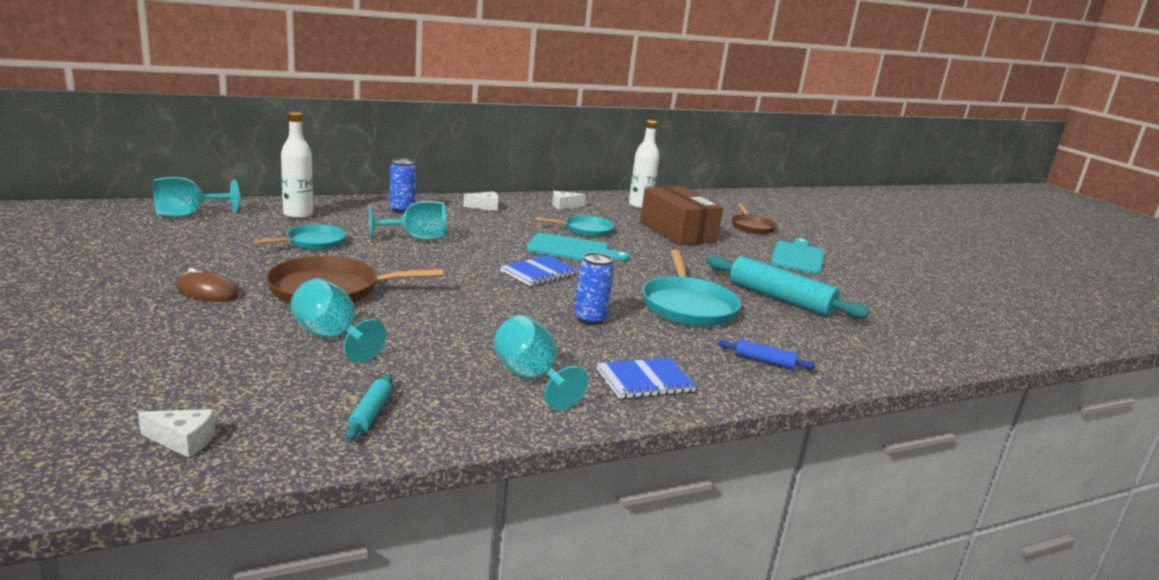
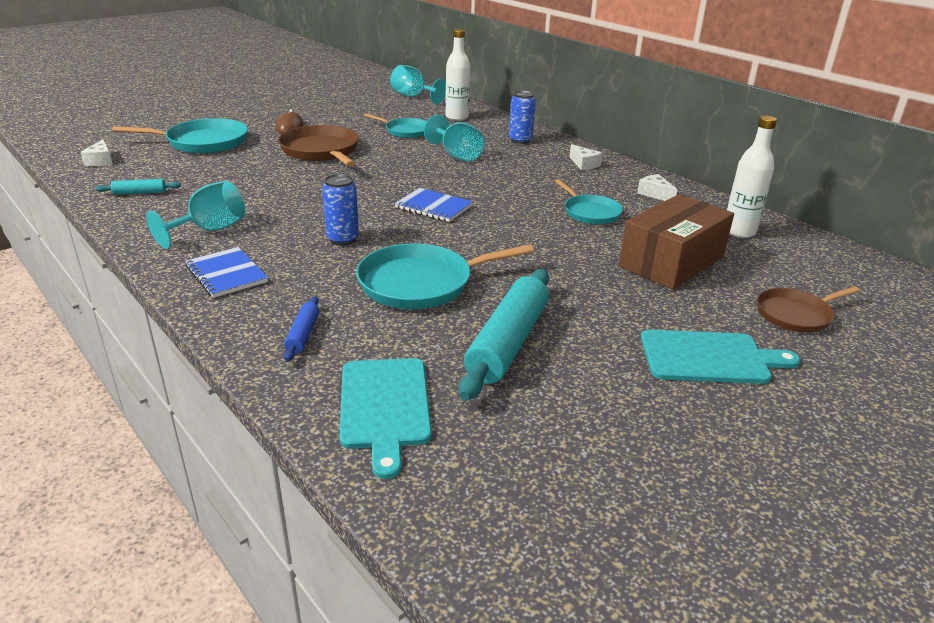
camera: 75 degrees right, 10 degrees up
(197, 353) = (203, 142): none -> turquoise pan
(331, 338) = (242, 165): turquoise goblet -> none
(572, 249) = (517, 213): turquoise cutting board -> turquoise cutting board (384, 406)

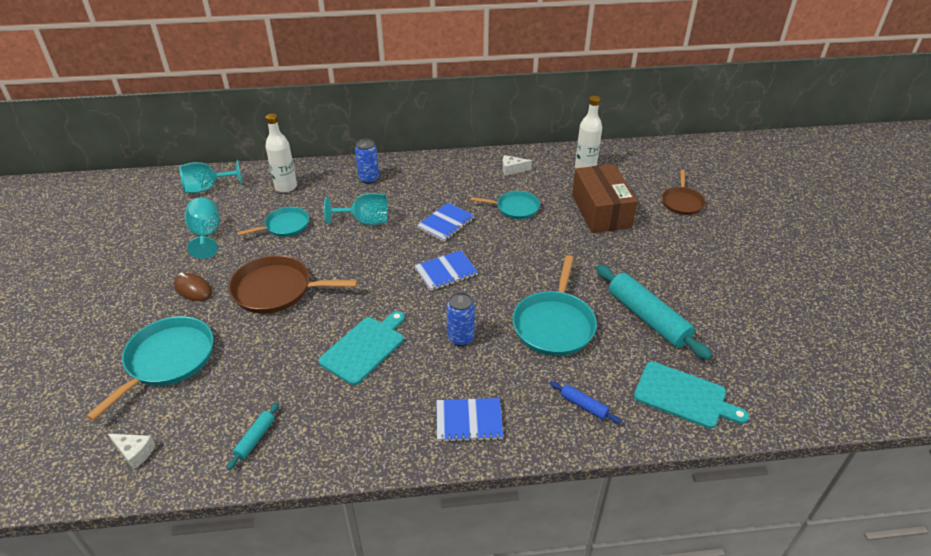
camera: 55 degrees left, 10 degrees up
(210, 230) = (381, 410): turquoise goblet -> turquoise goblet (206, 235)
(508, 187) = (446, 223): none -> blue notebook
(584, 164) = (440, 173): white cheese -> none
(709, 358) = (703, 253): turquoise cutting board -> turquoise cutting board (364, 348)

